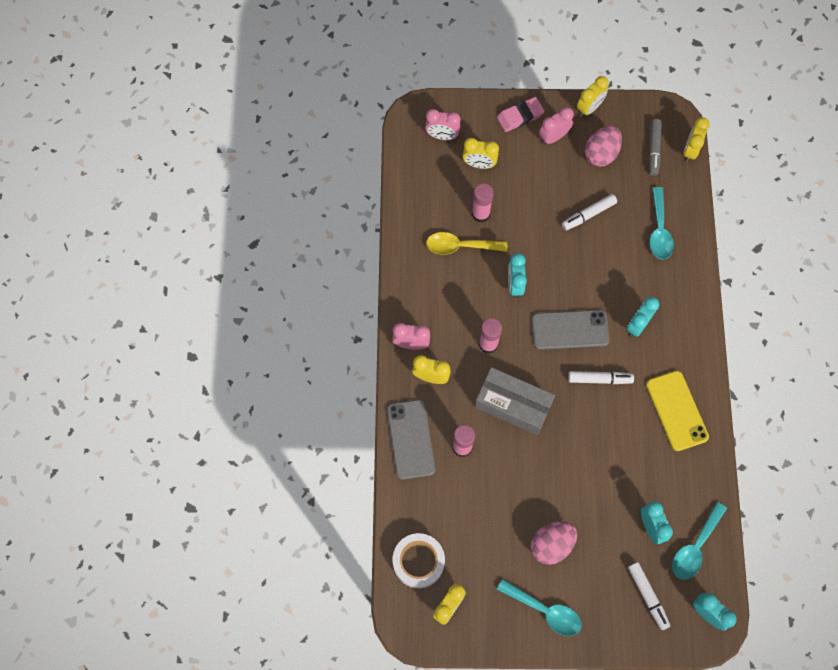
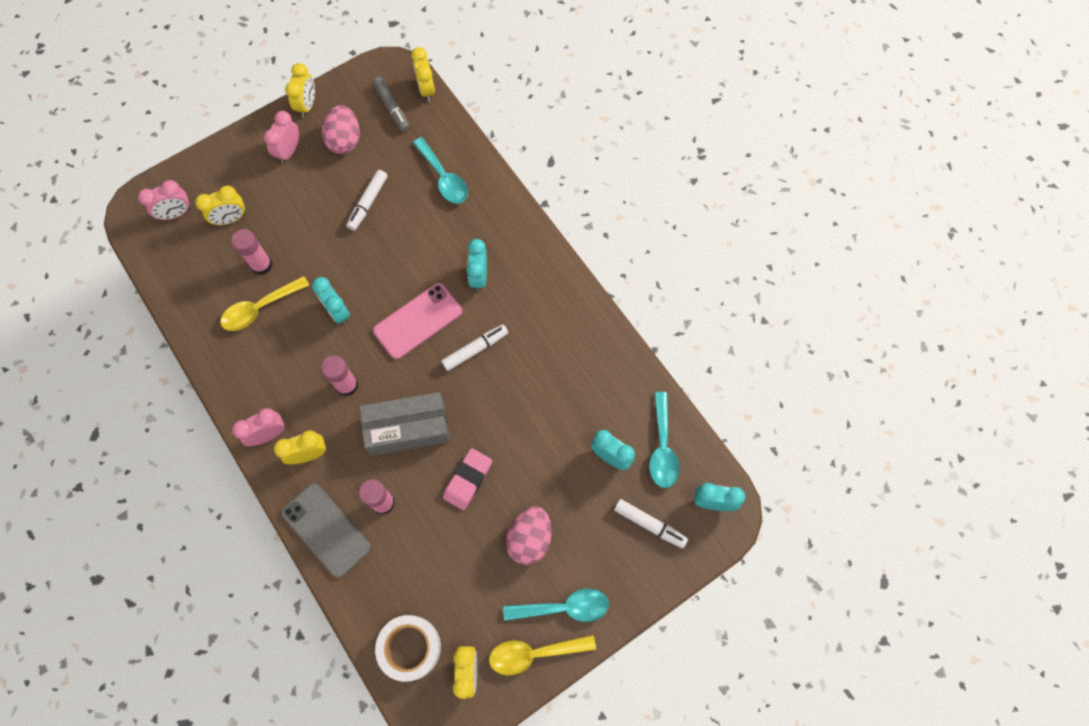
camera: 35 degrees left, 0 degrees up
(503, 627) = (534, 653): none -> yellow spoon
(520, 116) = (244, 151): pink eraser -> pink eraser (468, 480)
(570, 329) = (418, 321): grey phone -> pink phone
(677, 410) = (565, 332): yellow phone -> none

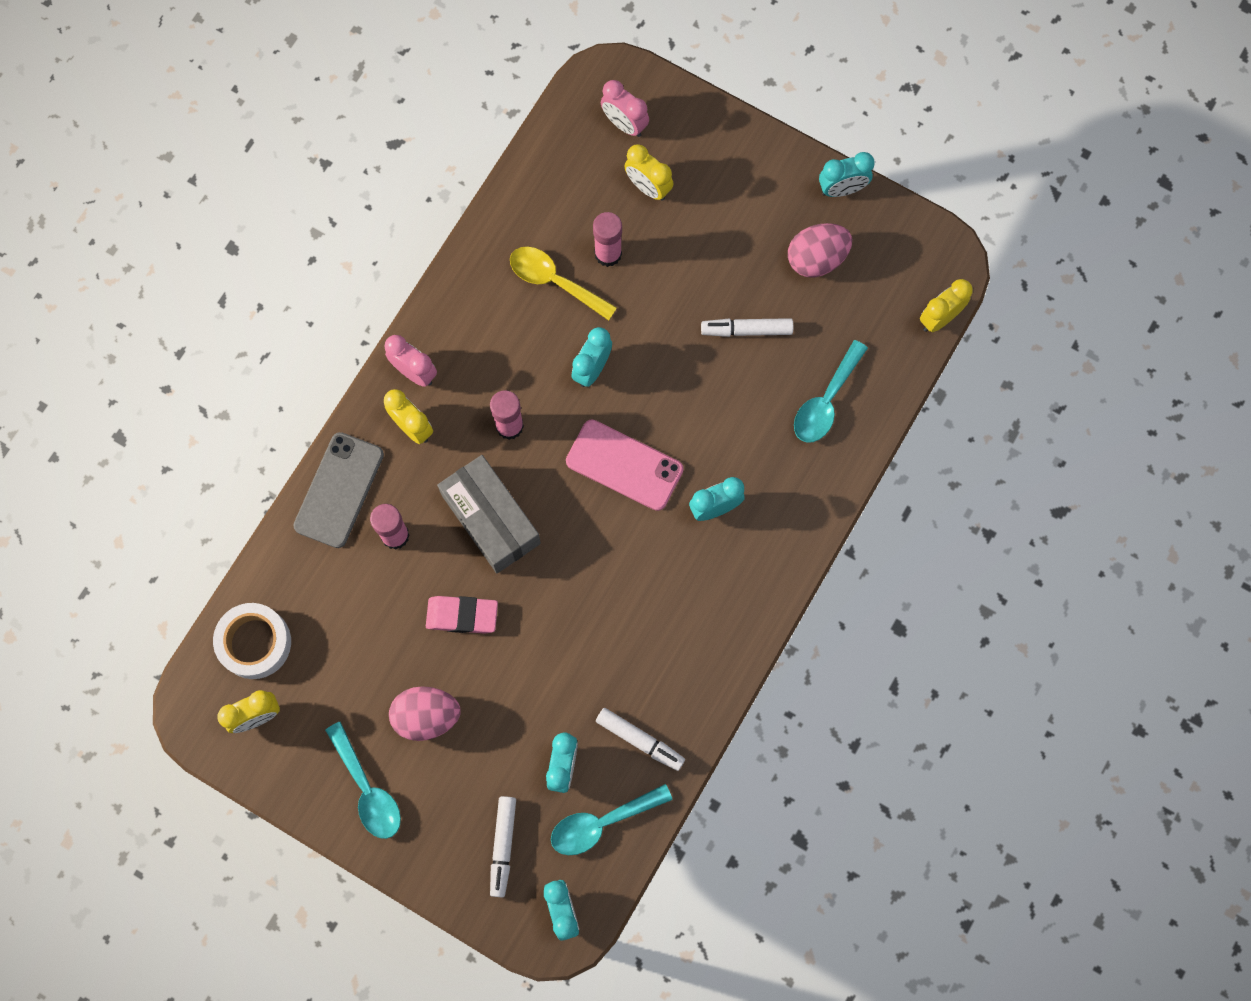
camera: 65 degrees right, 5 degrees up
(289, 151) = (768, 203): pink clock -> none
(307, 105) = (842, 189): yellow clock -> turquoise clock
(392, 108) = (891, 291): grey marker -> none
(475, 349) = (620, 548): white marker -> white marker (640, 740)
(534, 653) = (305, 779): yellow spoon -> none

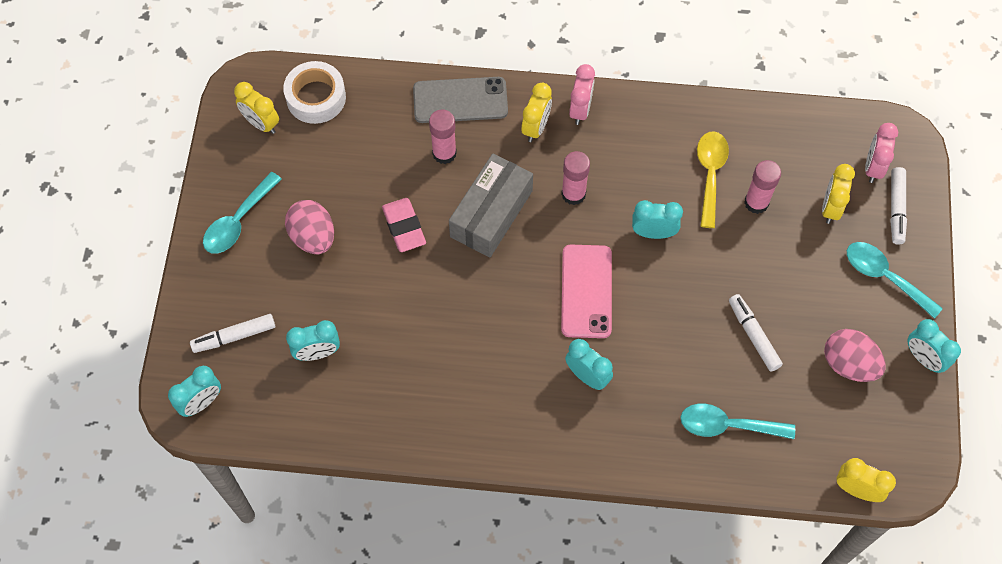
camera: 65 degrees right, 10 degrees down
(602, 823) = (284, 402): turquoise spoon -> turquoise spoon (884, 277)
(640, 740) = (364, 402): white marker -> white marker (896, 209)

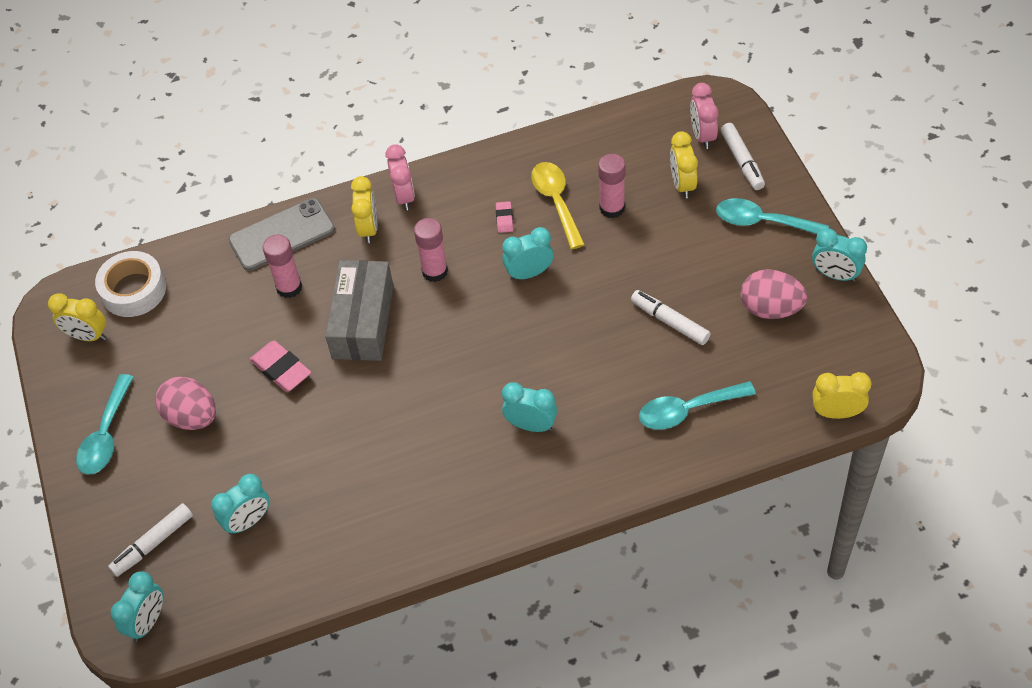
camera: 20 degrees left, 10 degrees down
(586, 291) = (491, 350): pink phone -> none
(657, 170) = (504, 219): none -> pink eraser

